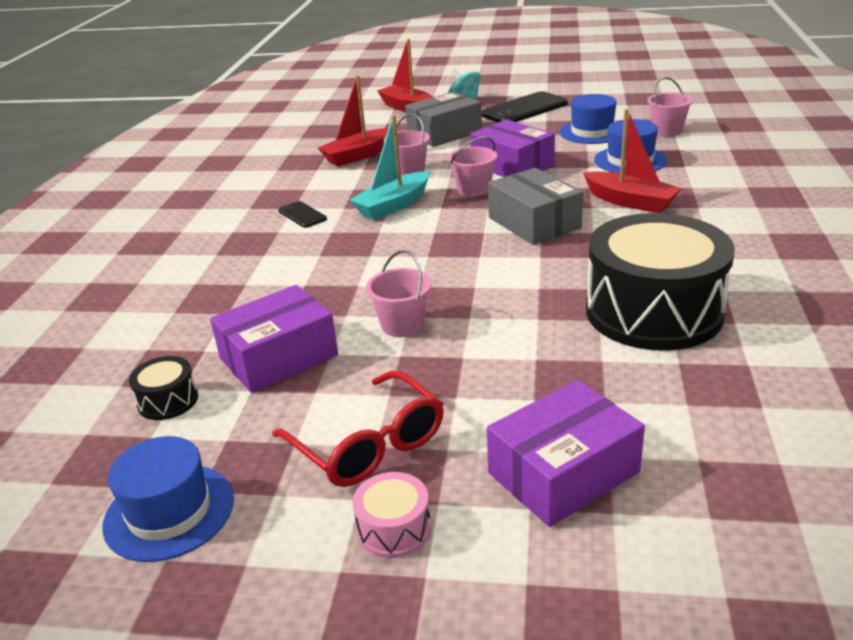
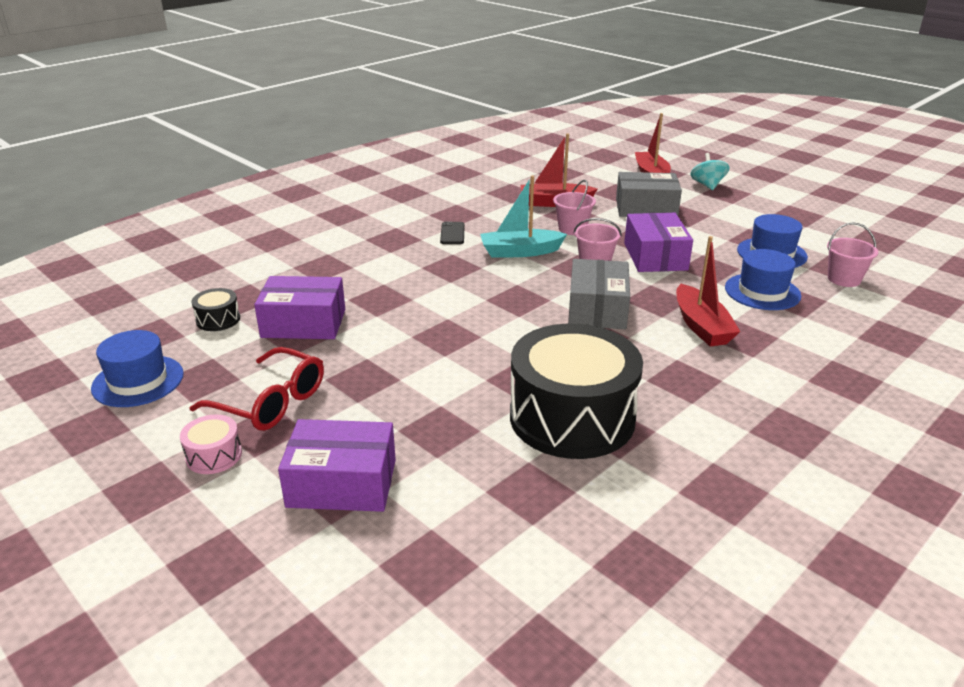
camera: 35 degrees right, 0 degrees up
(369, 445) = (271, 402): red glasses -> red glasses turned 60 degrees counterclockwise
(402, 325) = (398, 339): pink bucket -> none
(524, 109) = (745, 211): black phone -> none

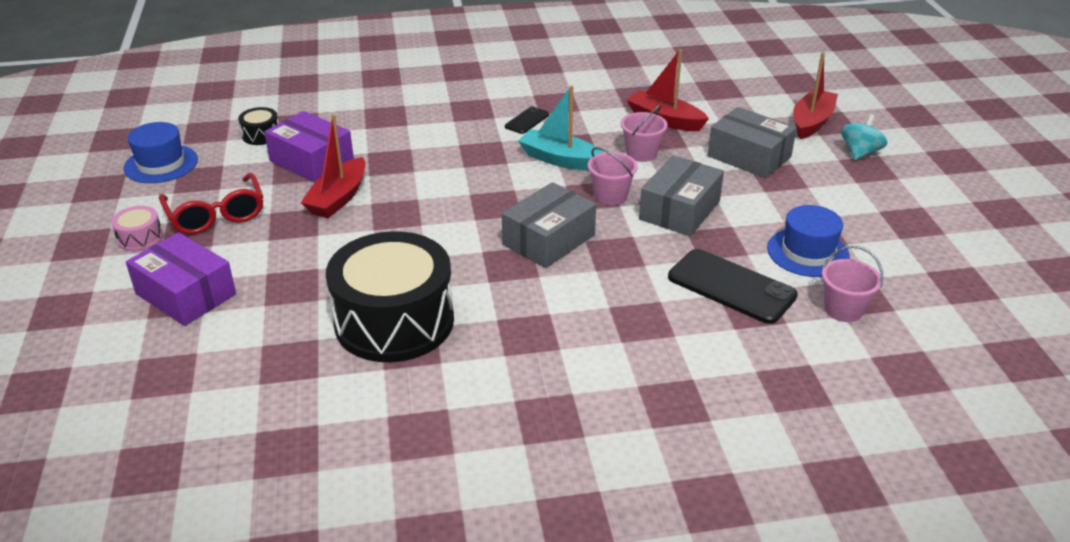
camera: 35 degrees right, 5 degrees up
(655, 256) = (680, 210): purple box -> grey box
(701, 326) = (617, 294): red boat -> red boat (338, 198)
(762, 292) = (731, 286): blue hat -> black phone

